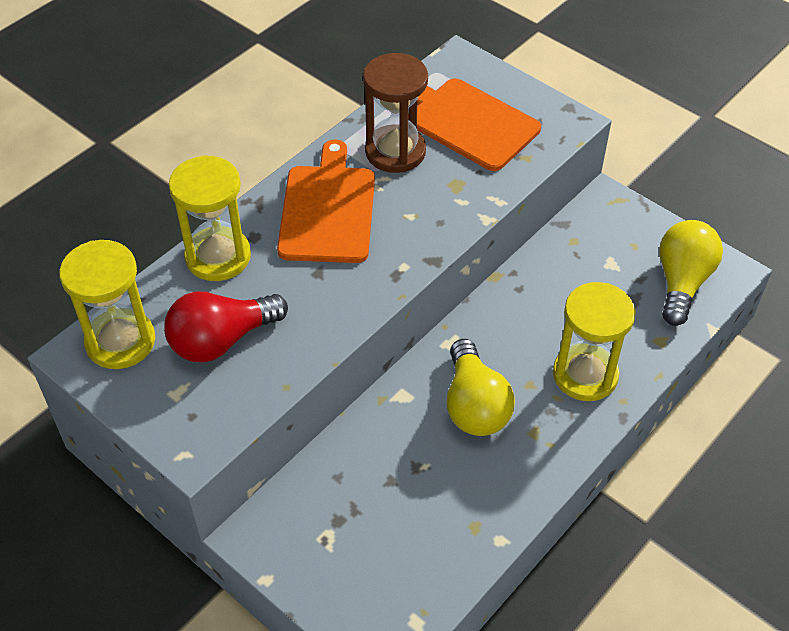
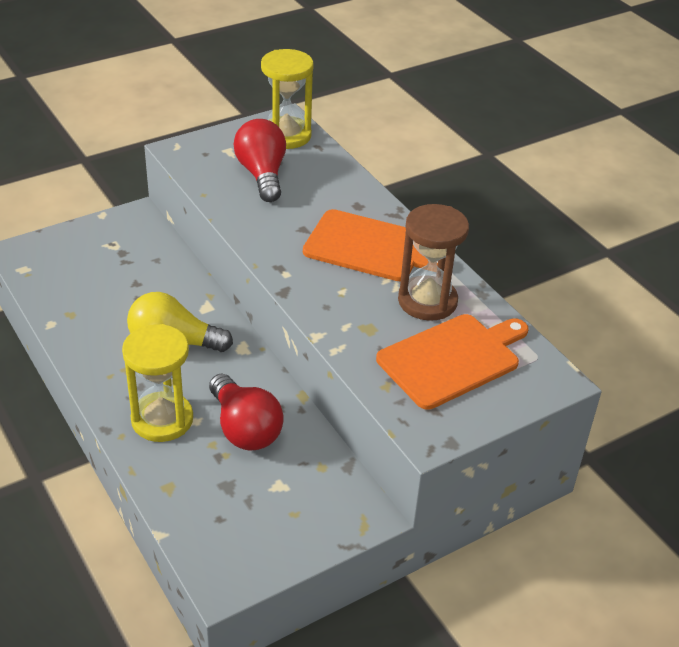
camera: 105 degrees right, 10 degrees down
(218, 256) = (344, 186): yellow hourglass -> none
(560, 307) = (244, 428): none -> red light bulb
(682, 282) = (228, 533): yellow light bulb -> none

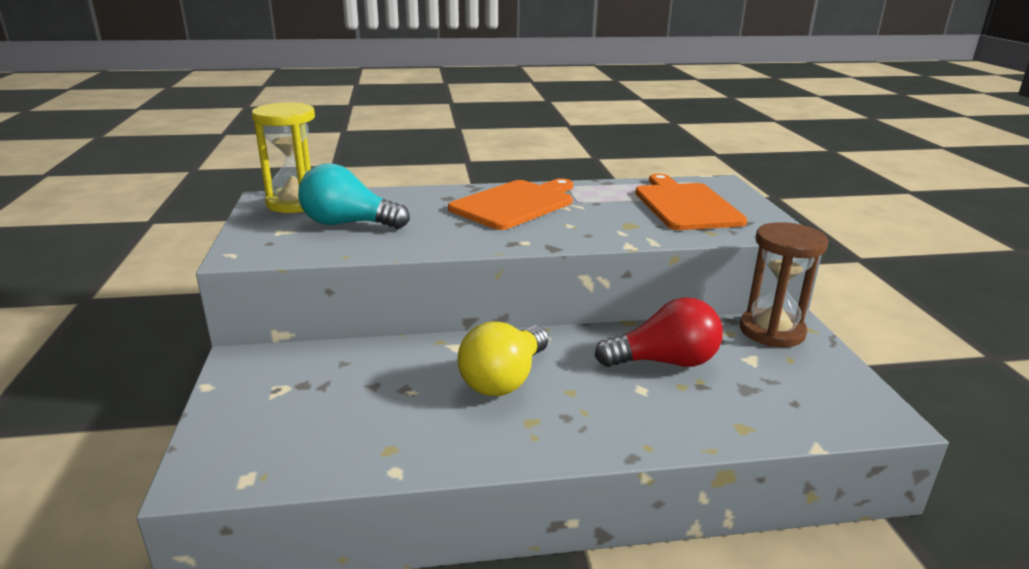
camera: 65 degrees left, 15 degrees down
(162, 419) = (631, 411): yellow hourglass -> none
(262, 175) = (348, 224): red light bulb -> turquoise light bulb
(427, 301) = (606, 199): brown hourglass -> brown hourglass (772, 331)

